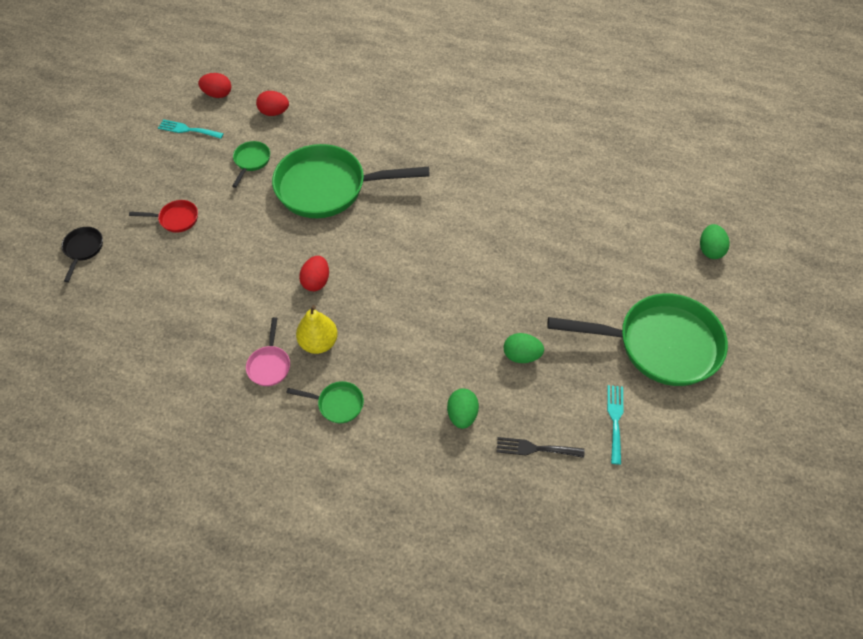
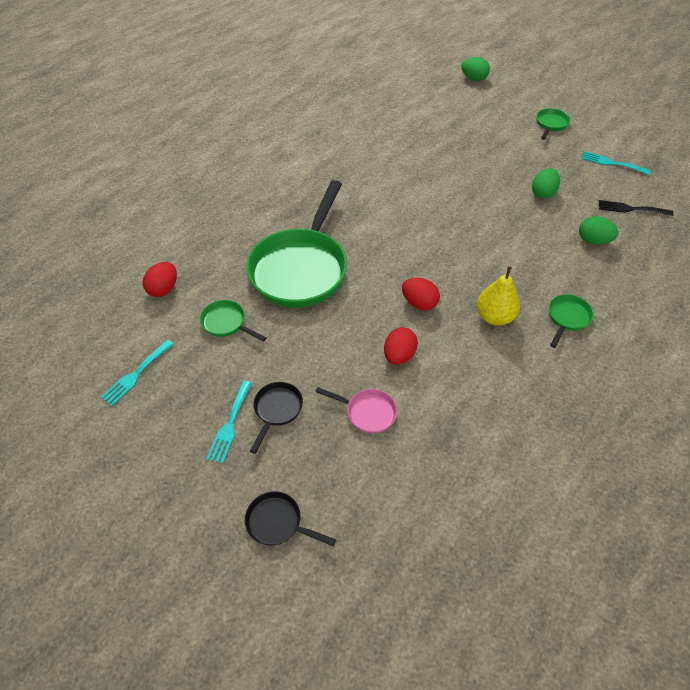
camera: 70 degrees left, 5 degrees down
(157, 196) = (230, 424): none -> turquoise fork
(176, 219) = (277, 410): red pan -> black pan
(218, 94) = (96, 334): red egg -> red egg (399, 355)
(269, 365) = (510, 360): pink pan -> pink pan (367, 412)
(535, 448) = (631, 209): black fork -> black fork turned 75 degrees clockwise
(659, 345) = (551, 124): green pan -> green pan, size x0.42

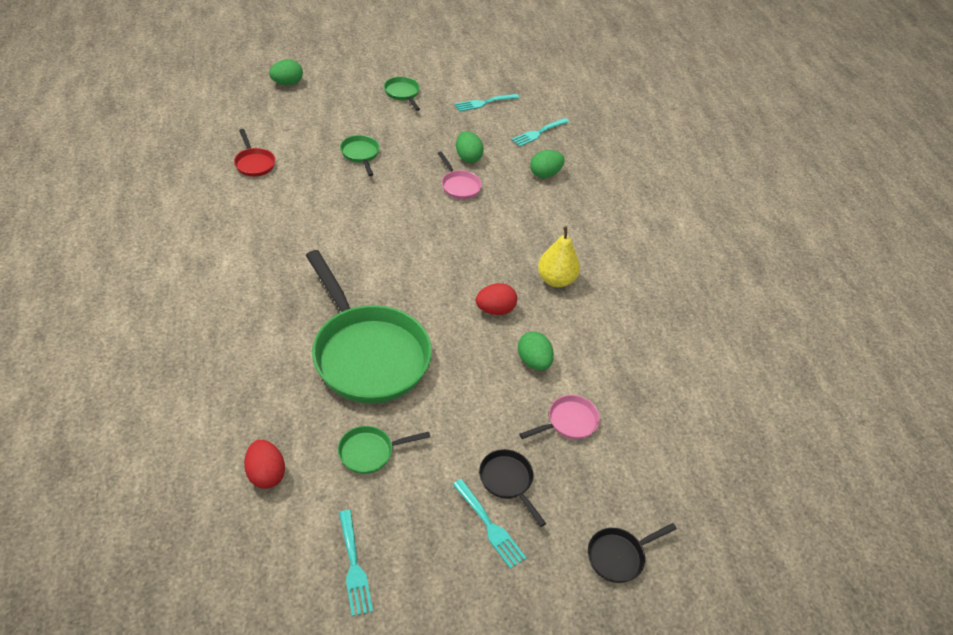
camera: 55 degrees left, 5 degrees down
(386, 116) = (254, 163): none -> red pan
(399, 355) = (533, 361): red egg -> green egg
(508, 208) = (459, 186): none -> pink pan
(567, 318) = (598, 245): green pan -> green pan (360, 154)
(631, 209) = (538, 133): black fork -> turquoise fork

